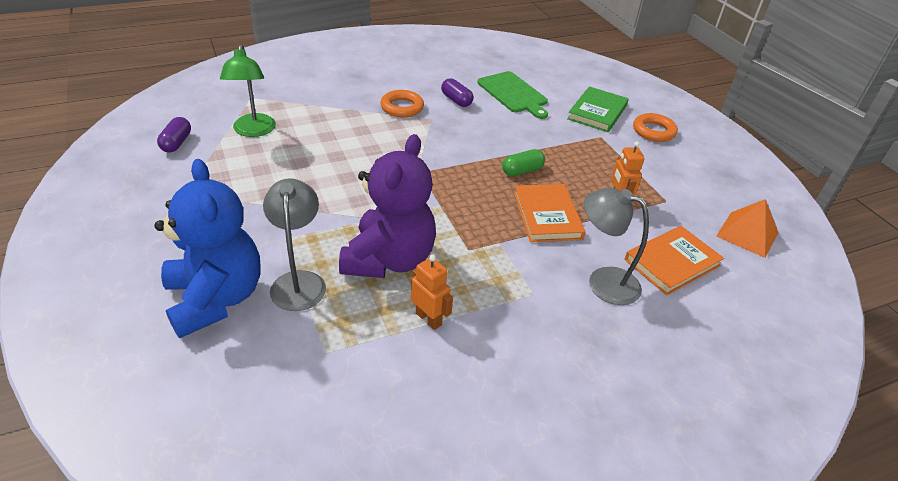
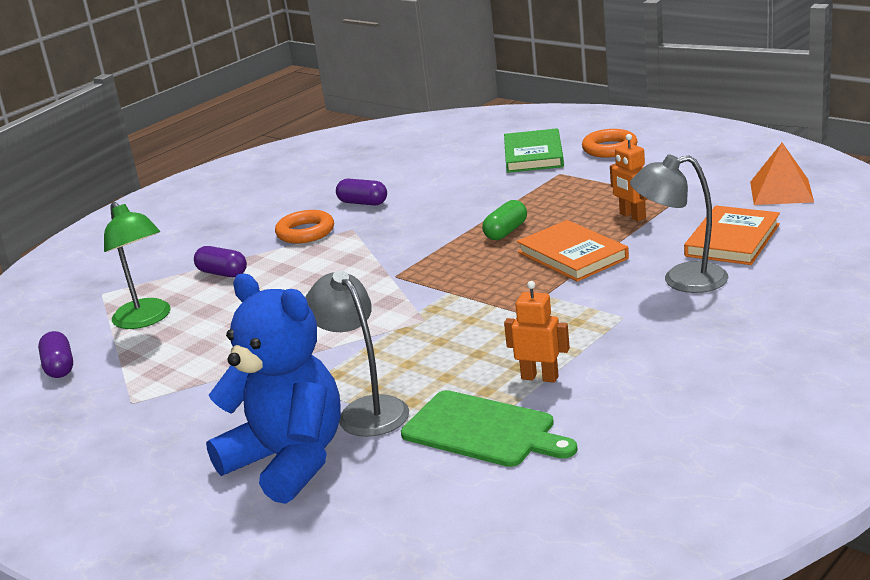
camera: 20 degrees left, 15 degrees down
(326, 116) = (222, 273): none -> purple capsule
(389, 260) = (445, 354): purple teddy bear -> none
(513, 94) = (423, 173): green cutting board -> green cutting board (483, 430)

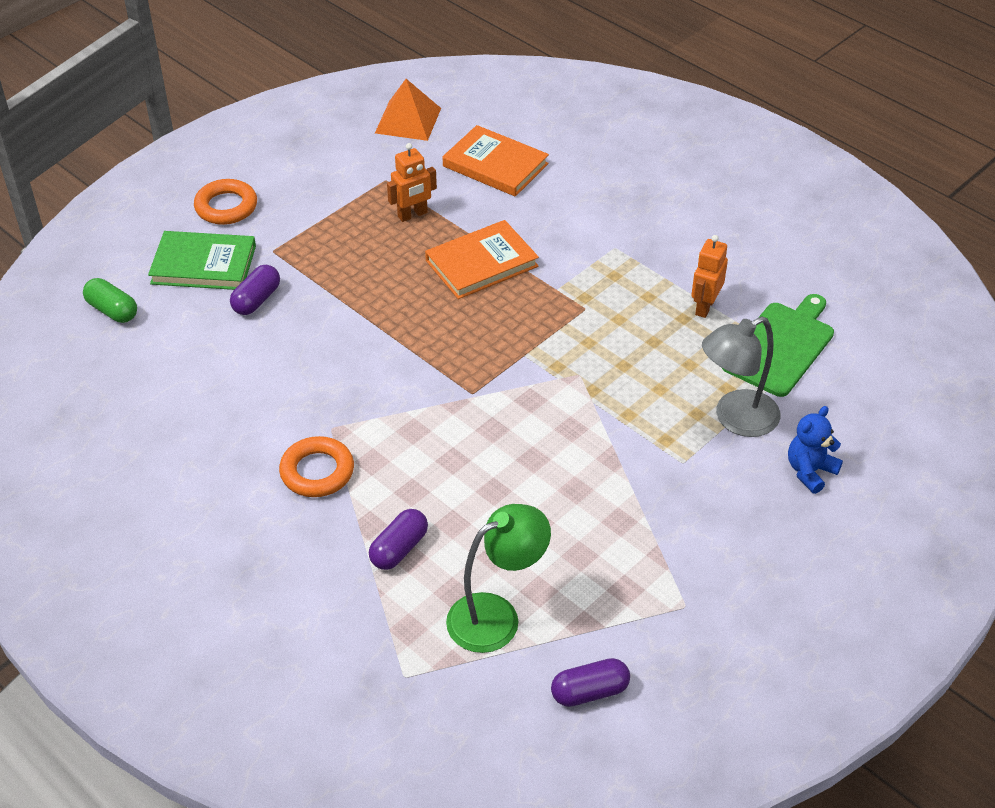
camera: 90 degrees left, 20 degrees up
(288, 461) = (810, 471): blue teddy bear -> blue teddy bear, size x0.45
(363, 203) = (257, 417): purple capsule -> purple capsule (256, 300)
(506, 232) = (404, 303): green capsule -> green capsule (112, 310)
(681, 280) = (560, 205): grey lamp -> none

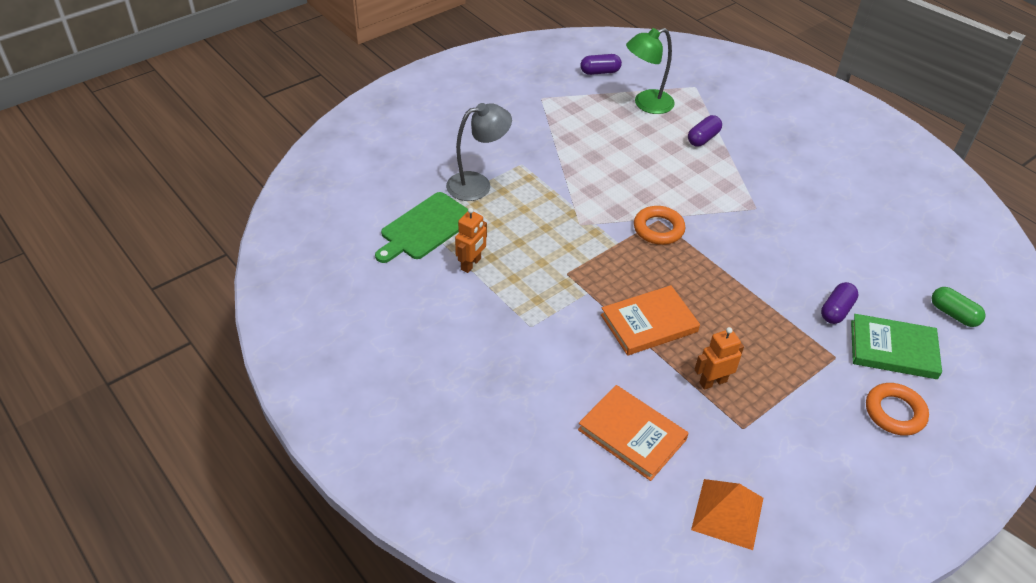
camera: 175 degrees left, 0 degrees up
(317, 471) = (760, 183): orange ring -> orange ring (658, 229)
(810, 471) = (442, 150): blue teddy bear -> none

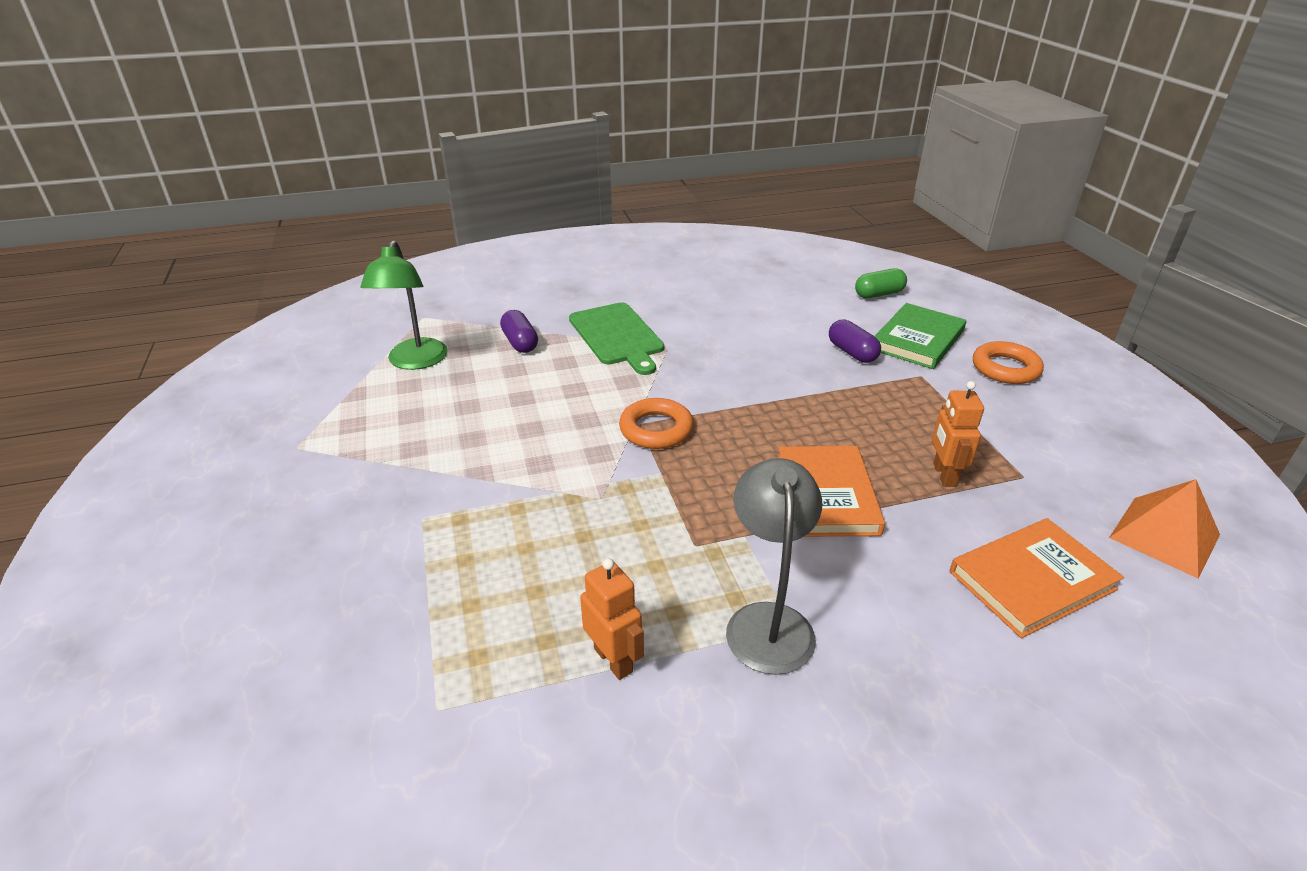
camera: 65 degrees left, 10 degrees down
(425, 228) = (479, 702): green cutting board -> green cutting board (617, 336)
(477, 184) = (424, 587): grey lamp -> grey lamp (768, 621)
(600, 72) = (307, 377): purple capsule -> none

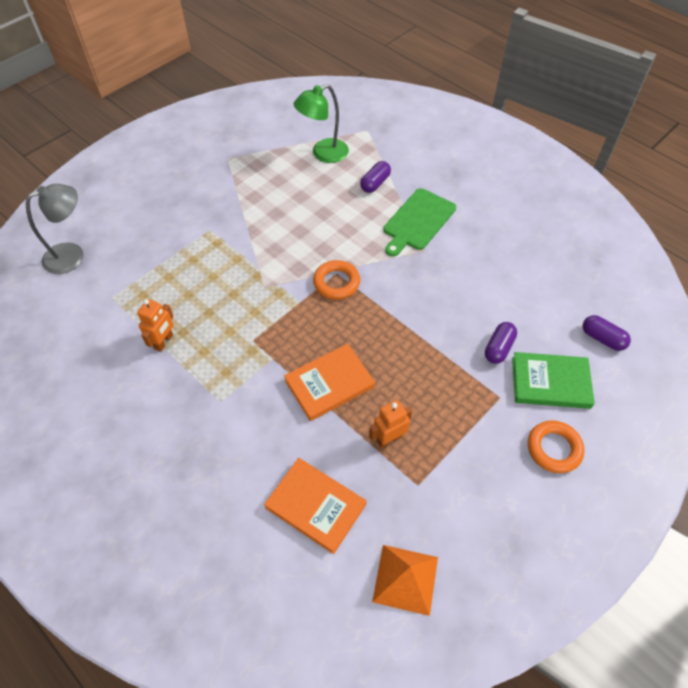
camera: 60 degrees right, 20 degrees up
(768, 621) = (217, 391): grey lamp -> grey lamp (72, 255)
(878, 294) = (602, 338): green capsule -> purple capsule

